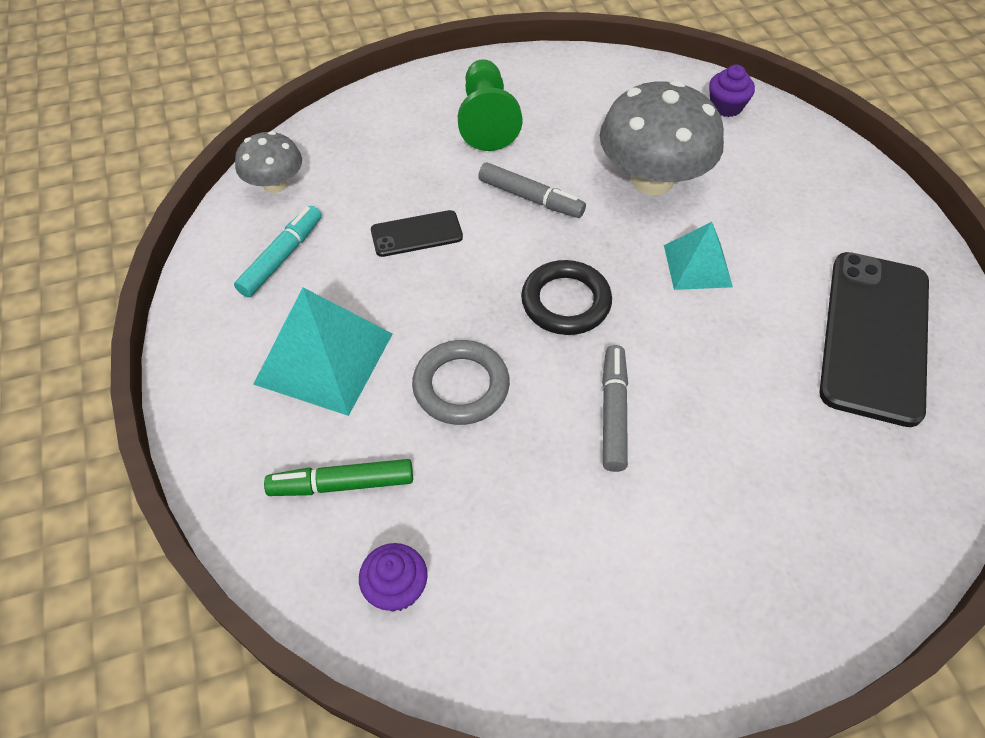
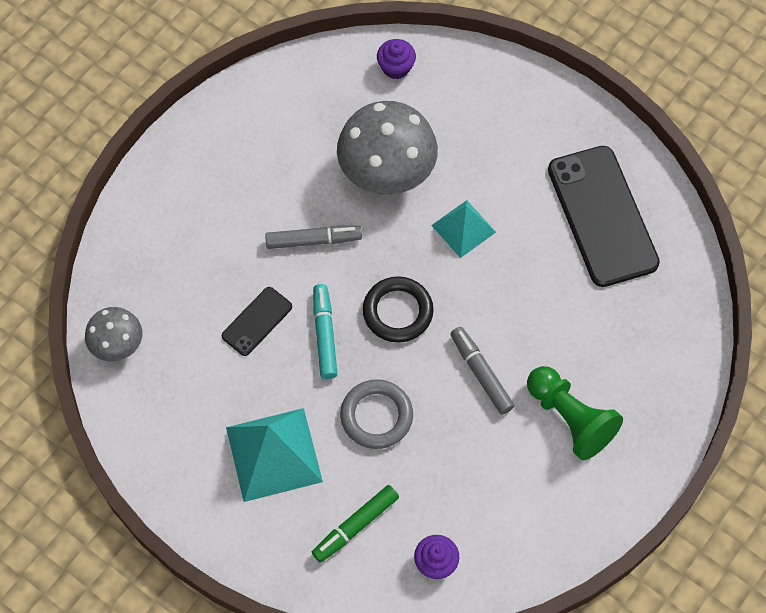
camera: 35 degrees left, 10 degrees up
(282, 257) = (178, 400): turquoise marker -> turquoise marker (325, 334)
(486, 120) = (228, 187): green pawn -> green pawn (570, 418)

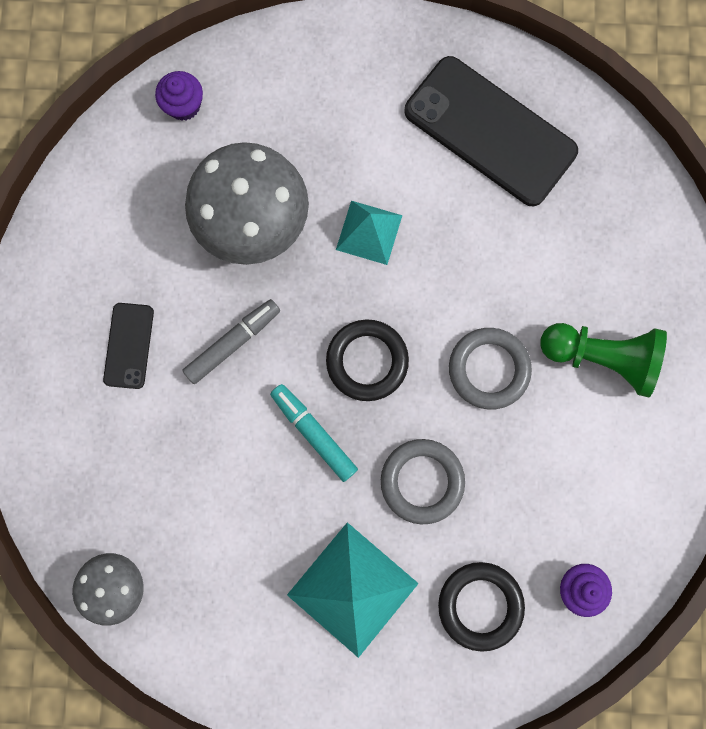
camera: 35 degrees left, 15 degrees up
(257, 321) = (238, 465): black phone -> black phone (129, 345)
(355, 526) = (480, 605): green marker -> black ring
(481, 373) = (488, 369): grey marker -> grey ring

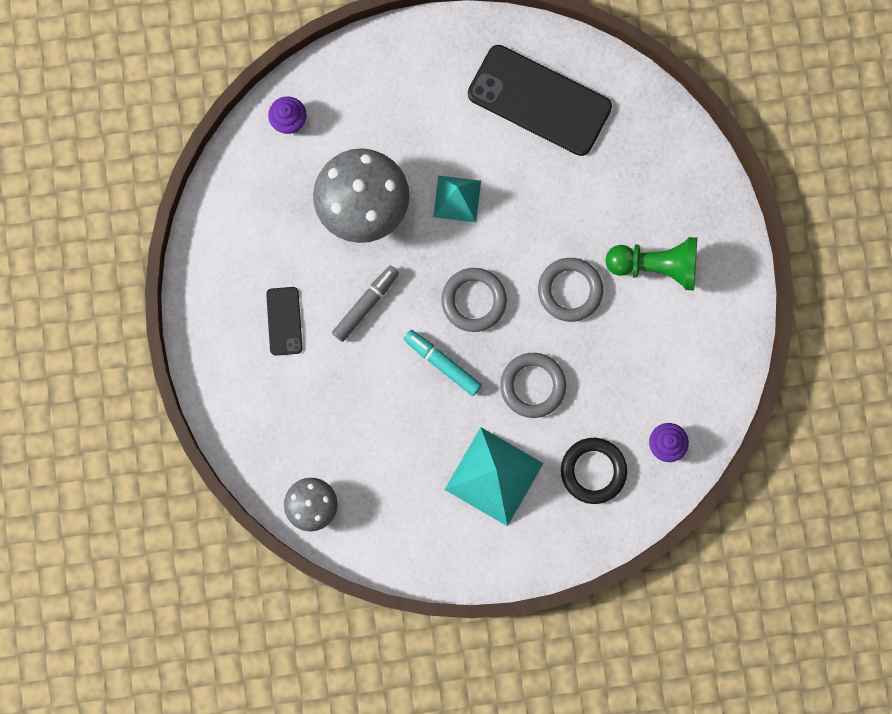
camera: 10 degrees left, 0 degrees up
(367, 361) = (474, 301): black ring -> grey ring

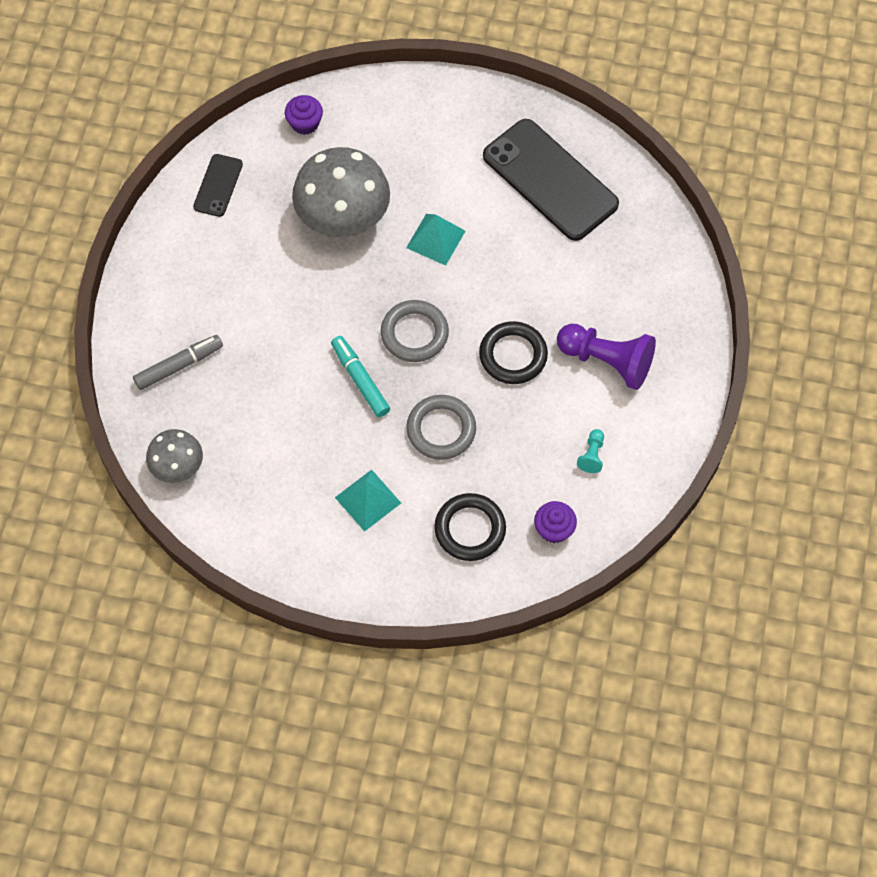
camera: 20 degrees right, 15 degrees down
(284, 321) = (224, 292): black phone -> black phone (218, 185)
(366, 305) = (308, 303): grey marker -> grey marker (179, 366)
(493, 476) = (368, 500): turquoise pyramid -> turquoise pyramid, size x0.61
(570, 290) = (513, 355): grey ring -> black ring
(655, 266) = (607, 361): green pawn -> purple pawn
(674, 362) = (592, 455): none -> turquoise pawn

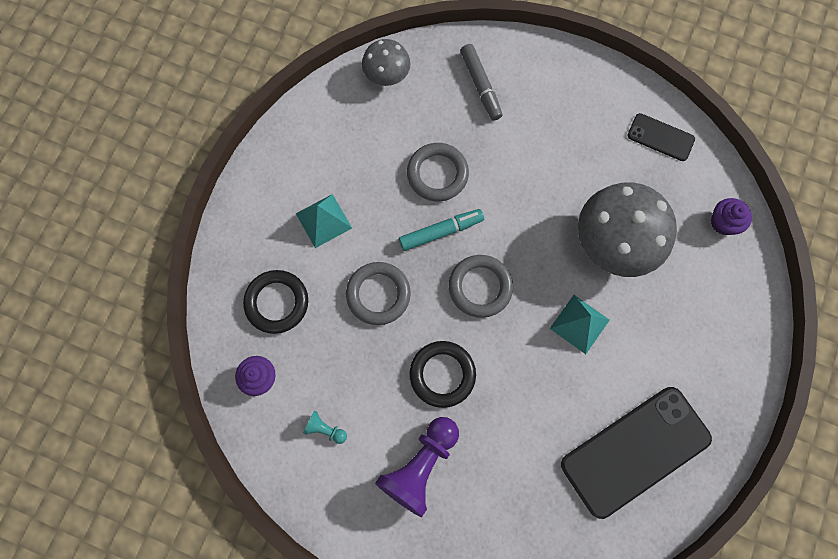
camera: 100 degrees right, 10 degrees up
(294, 393) = (437, 174): none -> grey ring

